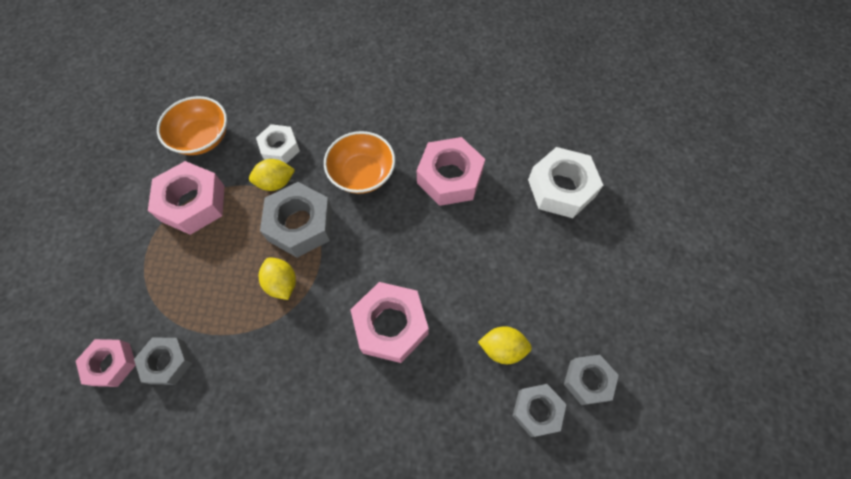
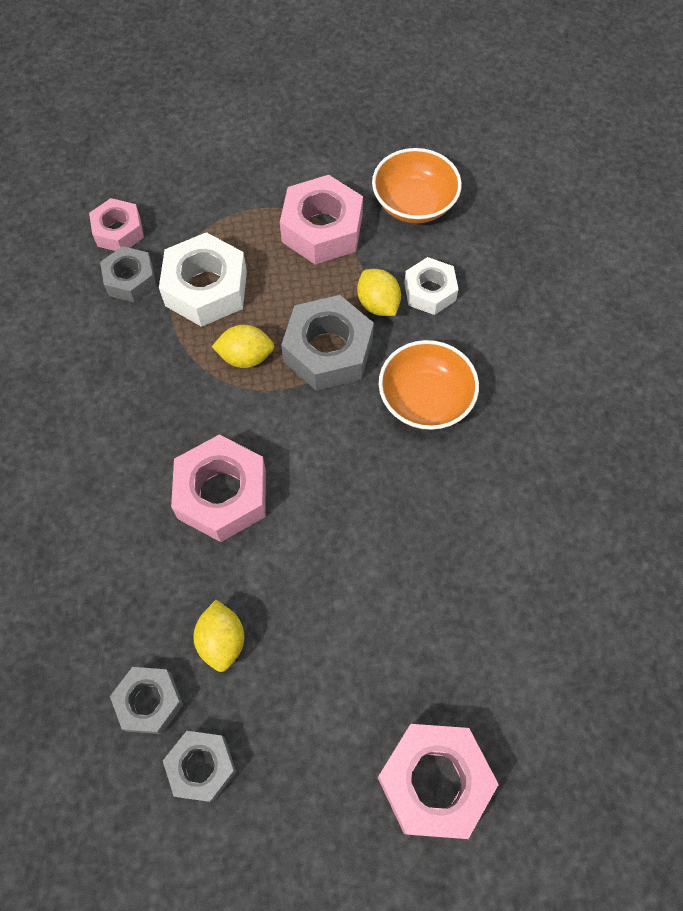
camera: 75 degrees right, 0 degrees up
(282, 283) = (246, 357): yellow lemon -> yellow lemon turned 45 degrees clockwise
(450, 177) = (458, 514): pink nut -> pink nut (434, 781)
(561, 188) = (495, 682): white nut -> white nut (206, 288)

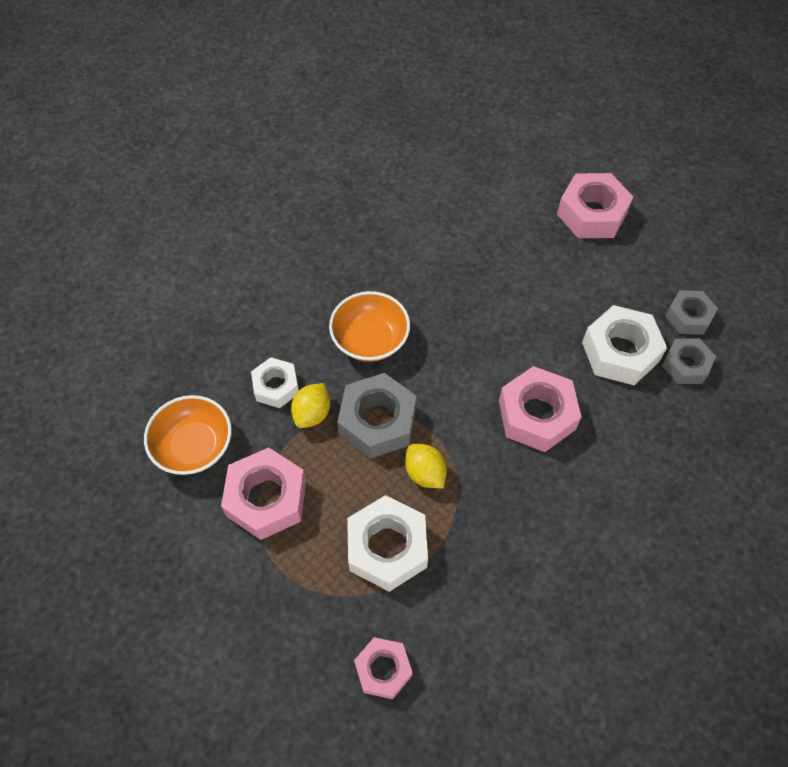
camera: 125 degrees left, 5 degrees down
(130, 280) = (423, 616): grey nut -> none
(222, 641) = (620, 352): yellow lemon -> white nut

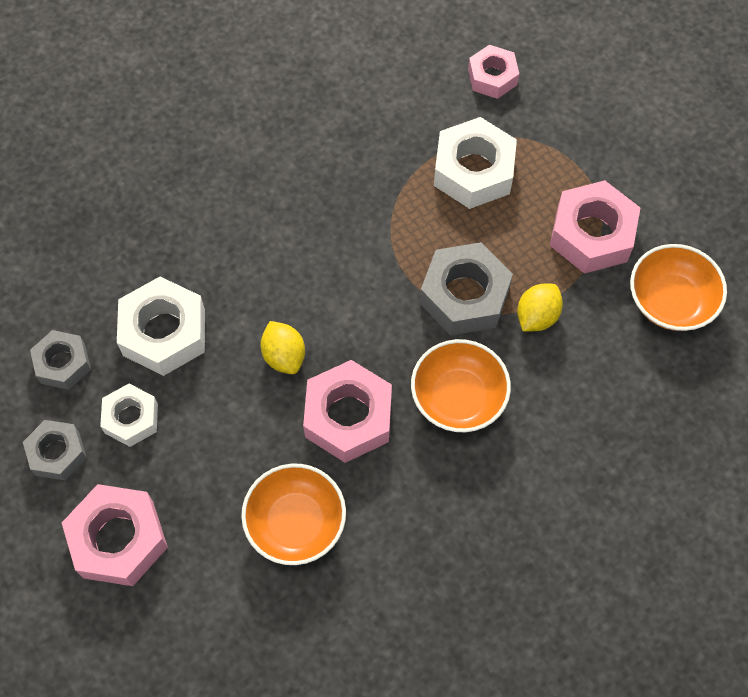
camera: 170 degrees left, 5 degrees up
(276, 386) = (577, 355): white nut -> white nut (131, 418)
(425, 473) = (422, 233): yellow lemon -> yellow lemon (284, 356)
(473, 240) = (295, 523): none -> orange bowl
(536, 415) = (286, 275): pink nut -> pink nut (348, 417)
(685, 365) = (96, 304): grey nut -> grey nut (57, 453)

